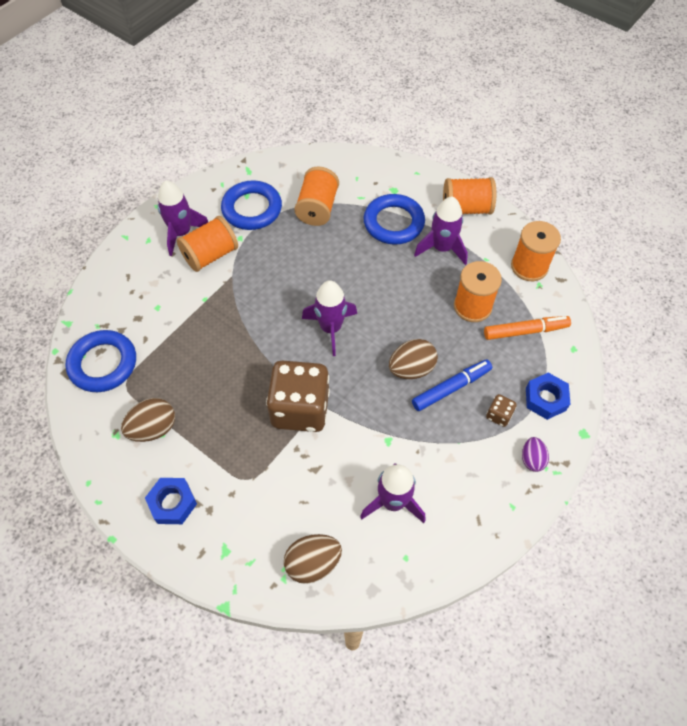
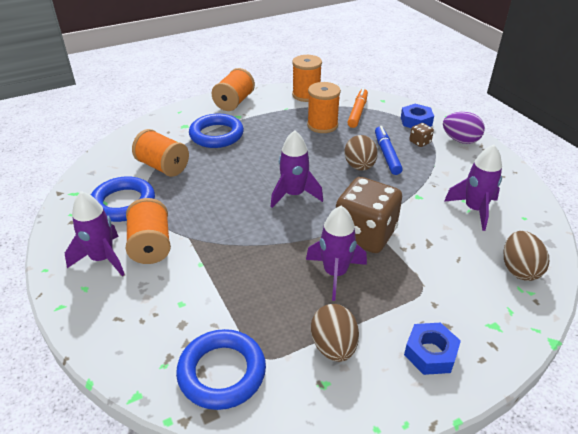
camera: 65 degrees left, 20 degrees down
(442, 248) = (260, 122): purple rocket -> purple rocket (335, 273)
(532, 459) = (460, 140): purple egg -> purple egg, size x1.58

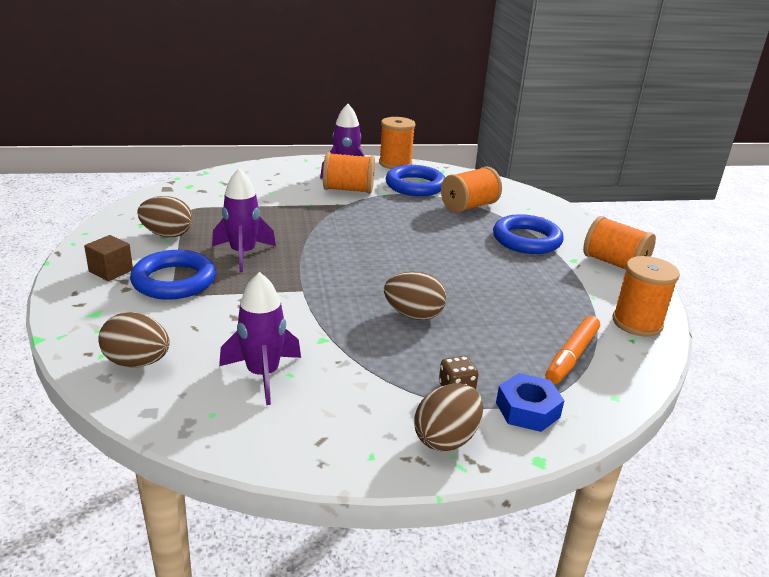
camera: 105 degrees right, 10 degrees down
(222, 372) = (193, 195): blue ring -> blue ring (174, 281)
(294, 195) = (379, 260): purple rocket -> none
(322, 125) = (534, 314): orange spool -> orange spool (395, 163)
(357, 112) = (572, 356): orange marker -> orange marker turned 90 degrees clockwise
(365, 235) = (282, 282): brown dice -> none
(386, 154) = (434, 345): blue marker -> none
(430, 353) = (111, 271): blue nut -> brown cube
(460, 140) = (446, 439): purple egg -> brown egg

